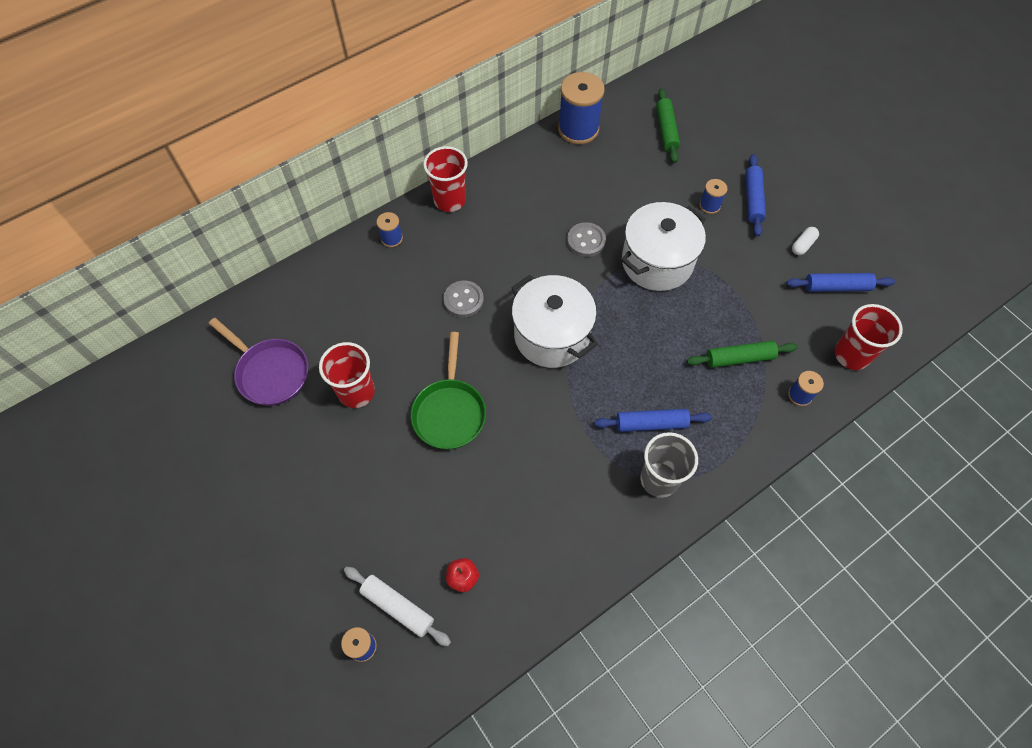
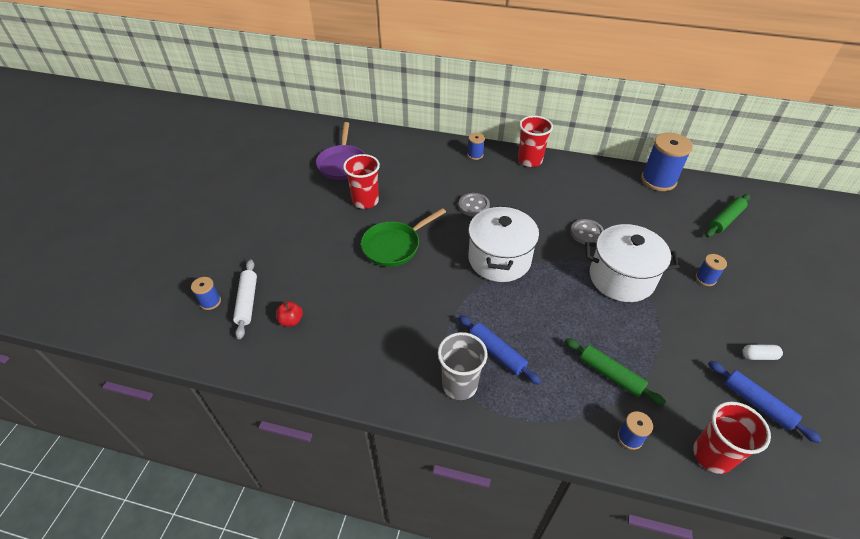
camera: 50 degrees right, 15 degrees down
(753, 199) = (748, 300): blue rolling pin -> none

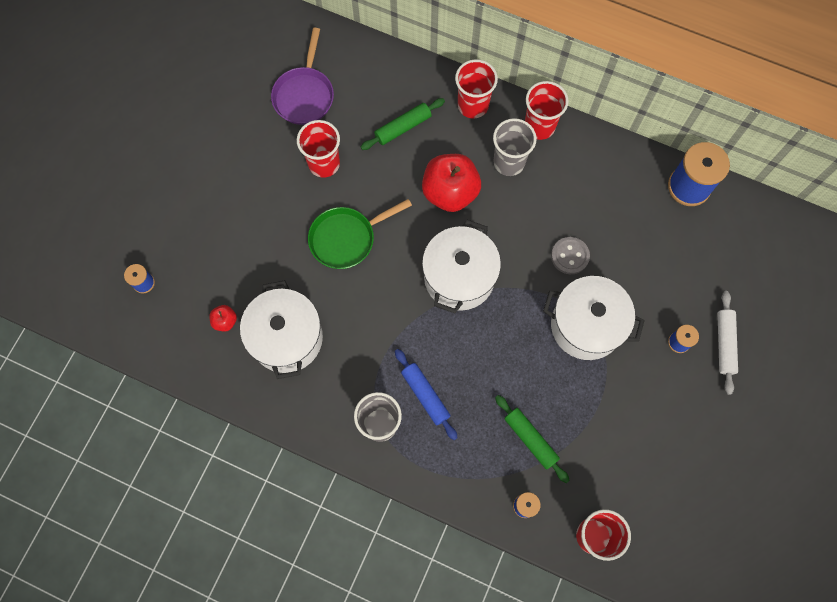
camera: 10 degrees right, 25 degrees up
(247, 302) = (181, 290): white rolling pin -> white rolling pin (724, 344)
(353, 325) = (287, 338): none -> white pot
(474, 206) = (450, 192): grey button -> red apple
(475, 155) = (473, 105): blue spool -> red cup
(514, 183) = (509, 162): none -> grey cup
(725, 220) = (742, 263): green rolling pin -> green rolling pin (403, 127)
(757, 404) = (660, 495): blue rolling pin -> none
(758, 356) = (688, 445): white capsule -> none

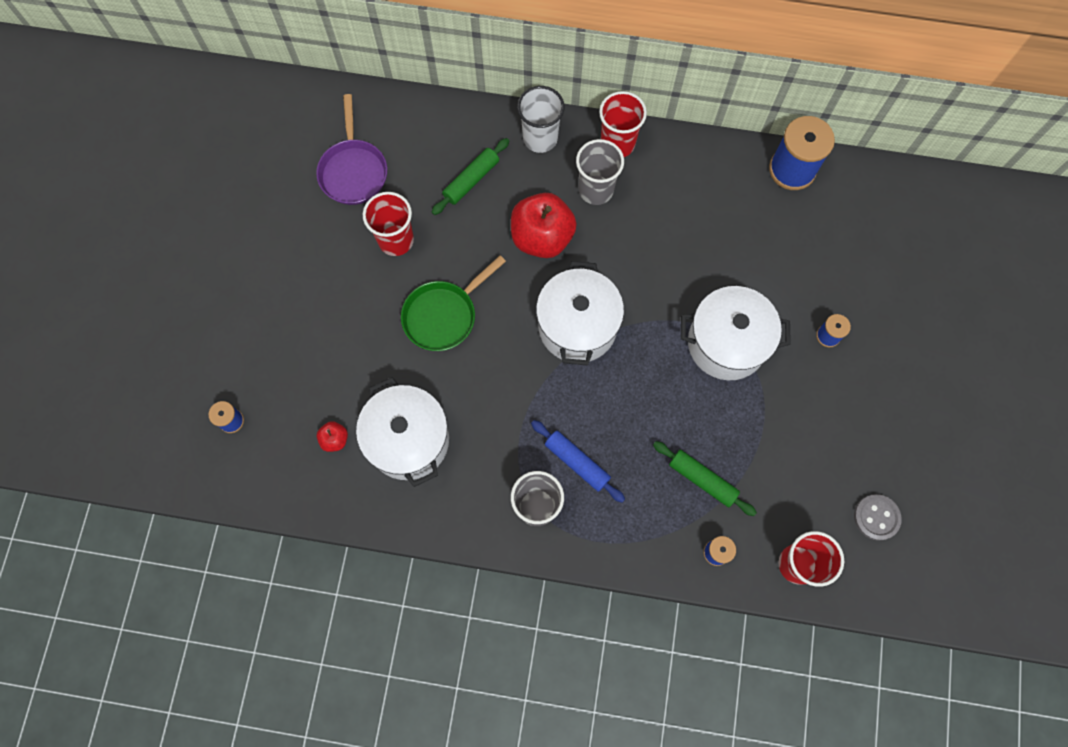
camera: 15 degrees left, 0 degrees up
(473, 105) = (540, 138): red cup -> white cup
(570, 256) = (688, 274): grey button -> grey button (876, 517)
(724, 344) = (875, 325): white rolling pin -> none

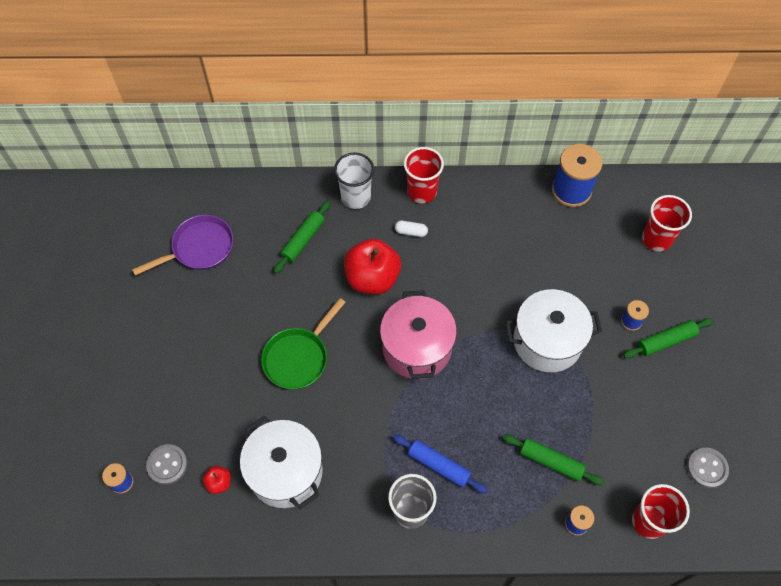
camera: 10 degrees left, 10 degrees down
(282, 410) = (167, 465): none -> grey button
(353, 171) = (199, 248): purple pan -> purple pan turned 105 degrees counterclockwise
(396, 240) = (246, 300): red cup -> red cup (656, 239)
(577, 326) = (417, 348): white pot -> pink pot
(596, 190) = (411, 232): grey cup -> white capsule
(863, 366) = (666, 341): none -> green rolling pin

